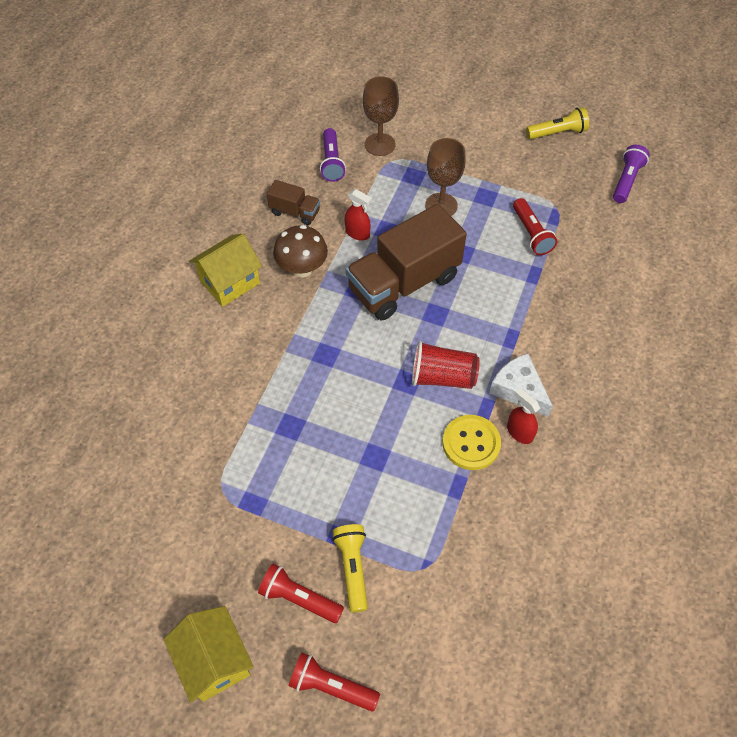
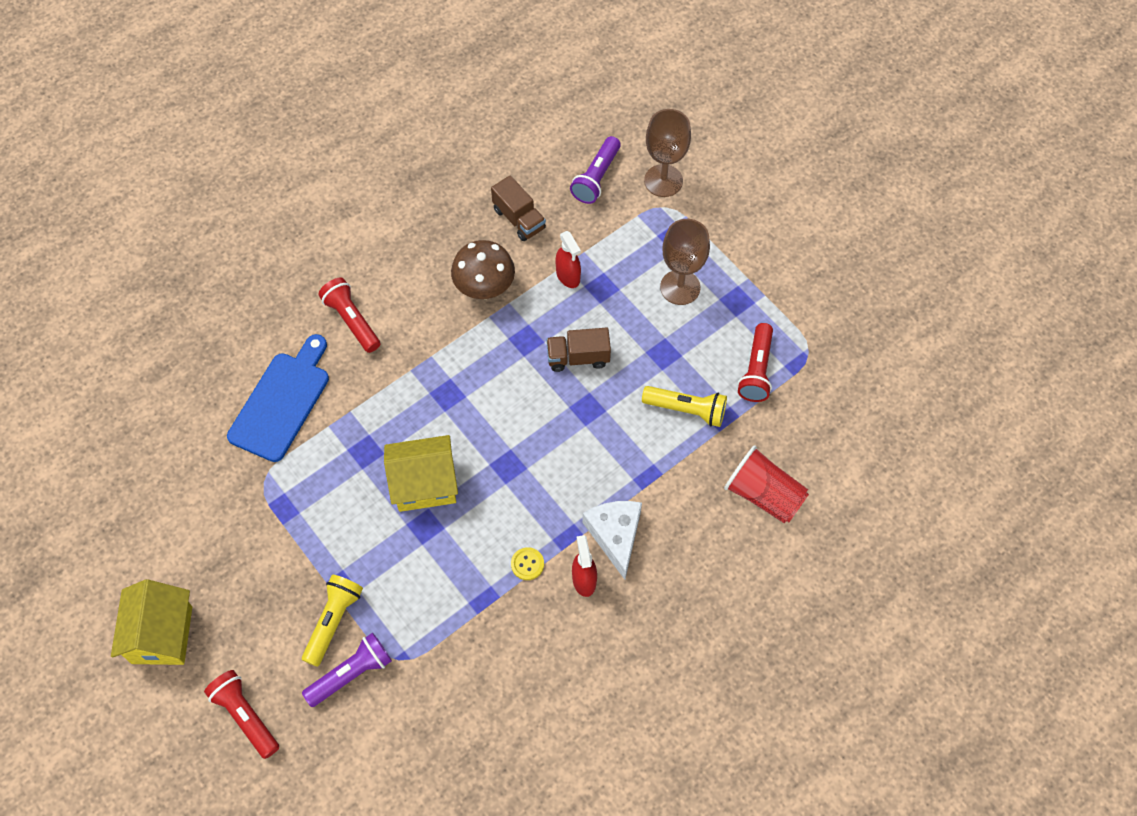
camera: 30 degrees right, 5 degrees up
(198, 423) = (282, 402): none -> blue cutting board
(230, 282) = (403, 267): yellow house -> yellow house (424, 484)
(299, 598) = (268, 621): red flashlight -> red flashlight (352, 320)
(404, 283) = (578, 357): brown truck -> brown truck, size x0.46
(442, 377) = (547, 480): red cup -> red cup (763, 495)
(471, 443) = (527, 564): yellow button -> yellow button, size x0.50
(557, 133) = (878, 262): yellow flashlight -> yellow flashlight (686, 410)
(626, 180) = (915, 360): purple flashlight -> purple flashlight (351, 674)

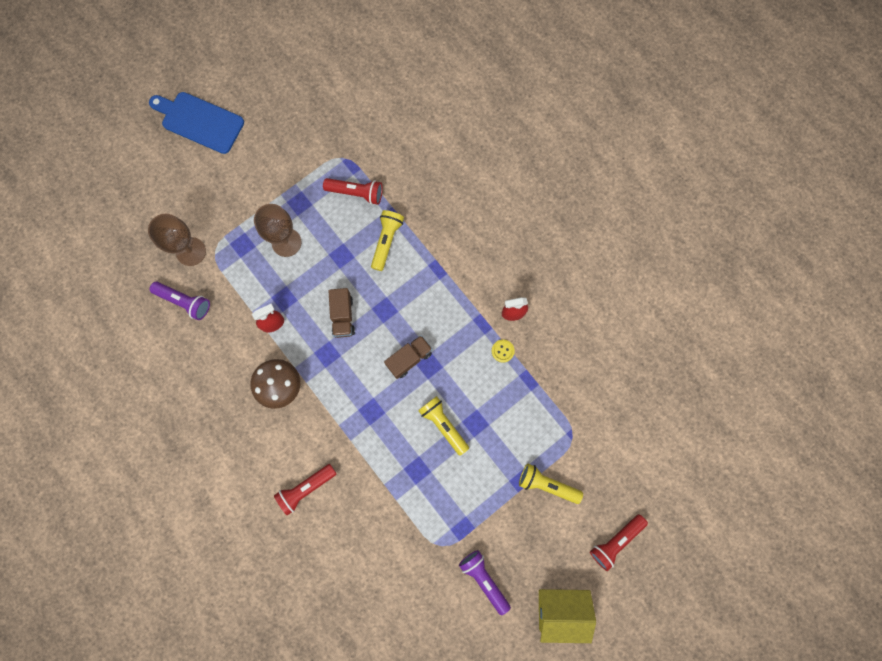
camera: 90 degrees left, 15 degrees up
(282, 402) = (375, 538): blue cutting board -> blue cutting board (199, 121)
(351, 674) = (583, 469): purple flashlight -> purple flashlight (484, 579)
(424, 484) = (443, 425): yellow house -> yellow flashlight
(519, 219) = (219, 361): brown truck -> brown truck (409, 358)
(615, 535) = (481, 292): white cheese -> none
(763, 495) = (451, 194): red cup -> none

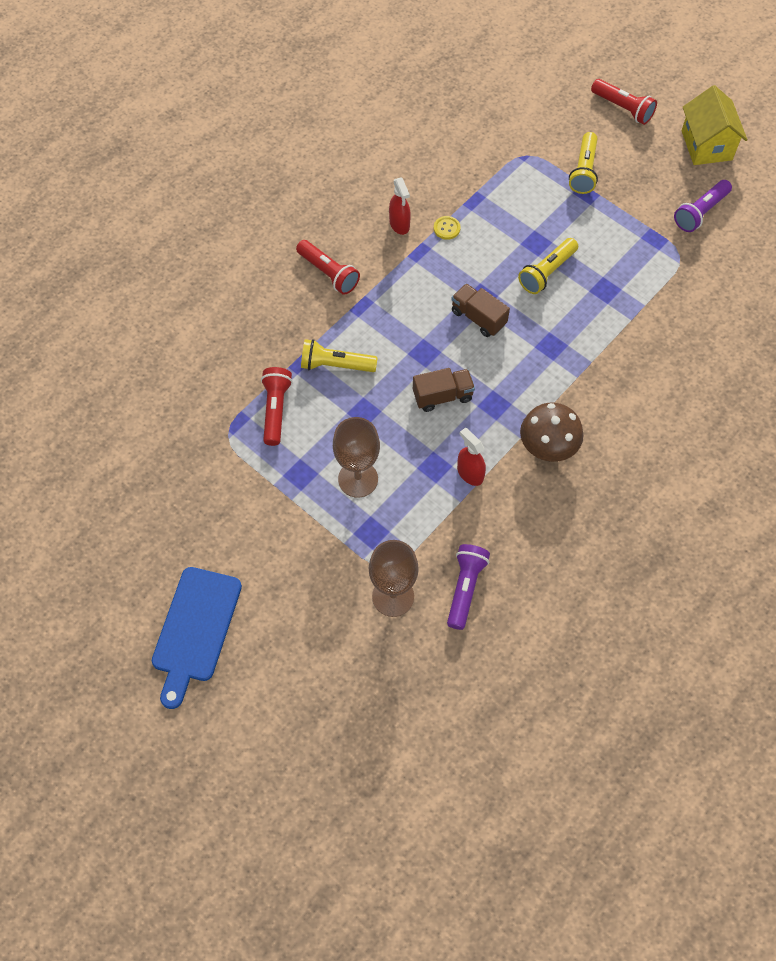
camera: 100 degrees left, 15 degrees down
(306, 488) = (661, 397): red flashlight -> red flashlight (328, 273)

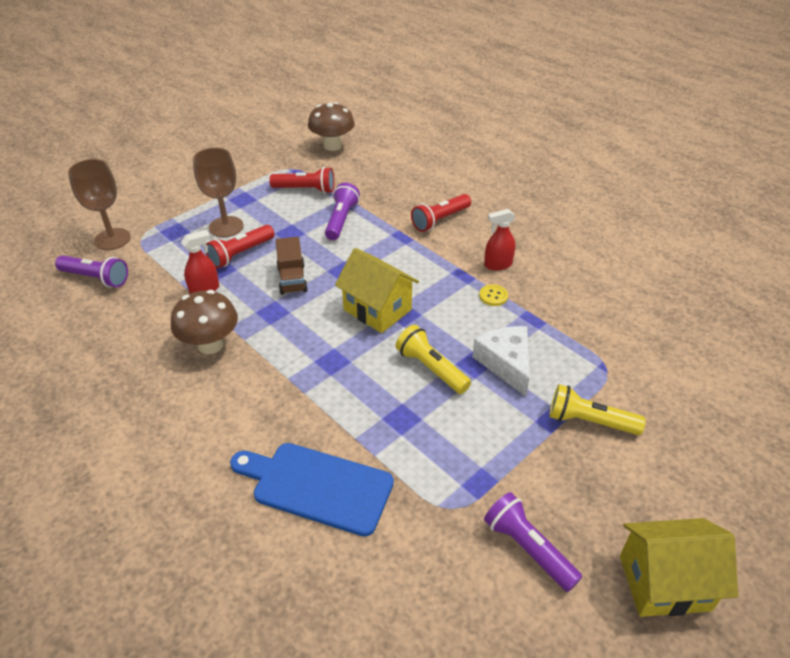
camera: 95 degrees right, 20 degrees down
(171, 395) = (332, 146): none -> brown mushroom
(195, 630) = (140, 154): blue cutting board -> blue cutting board (317, 486)
(336, 365) = (341, 220): yellow flashlight -> purple flashlight
(478, 318) = (377, 309): brown truck -> yellow house
(532, 221) = (506, 363): none -> white cheese
(623, 108) = (713, 481): red flashlight -> red flashlight (240, 254)

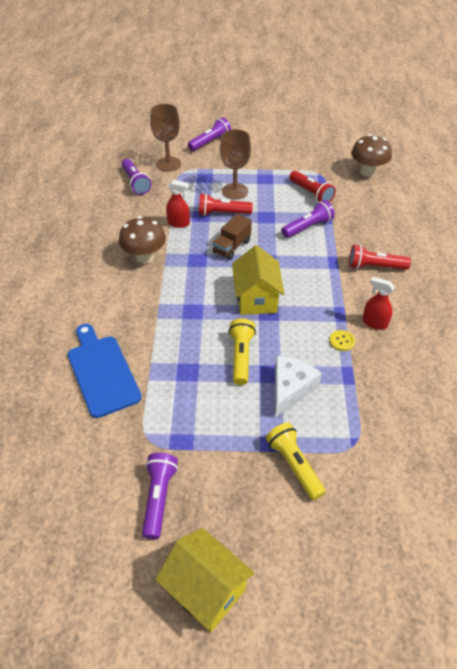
camera: 45 degrees right, 5 degrees up
(135, 194) = (210, 142): none -> purple flashlight

